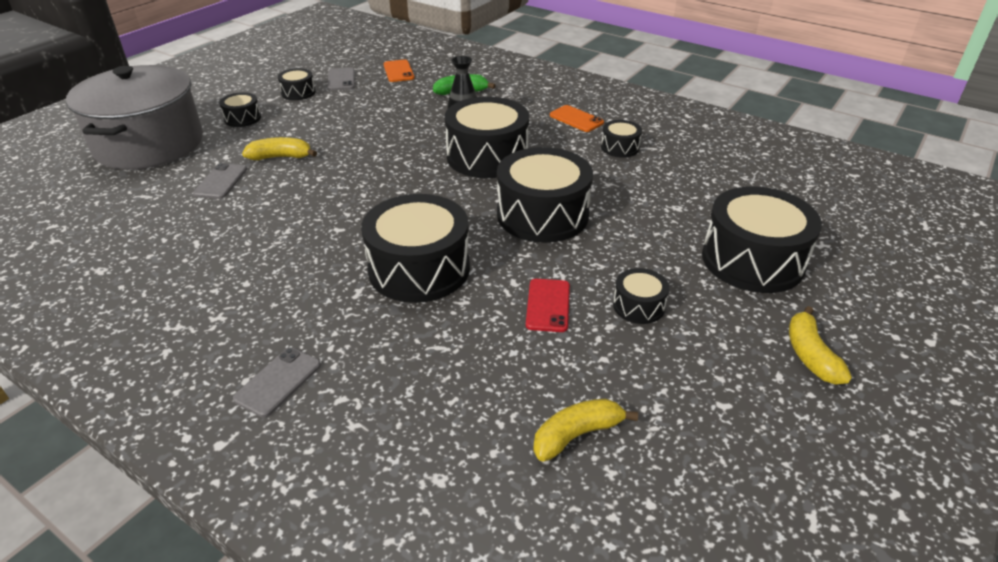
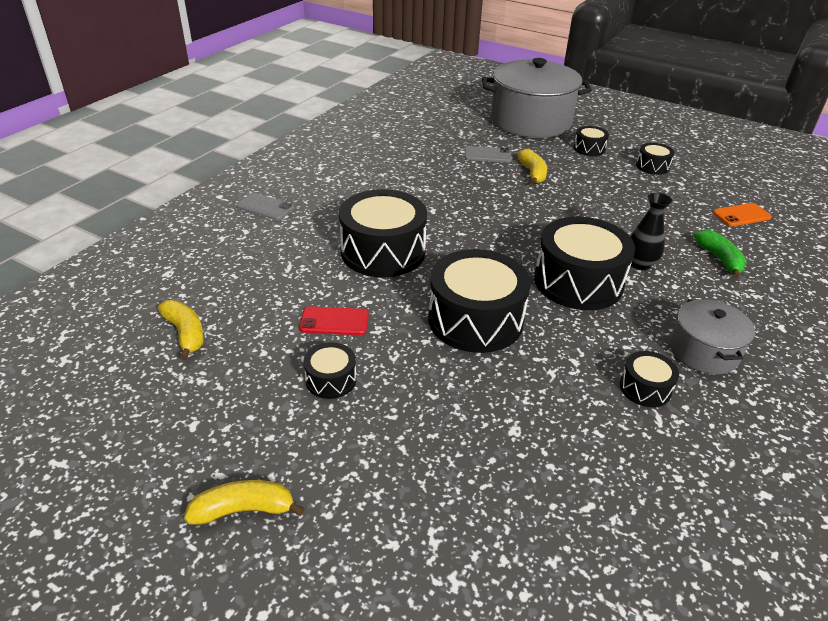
camera: 85 degrees right, 0 degrees up
(341, 79) = (696, 184): grey phone -> none
(576, 119) = (703, 351): orange phone -> grey pot
(752, 260) = (412, 489): black drum -> none

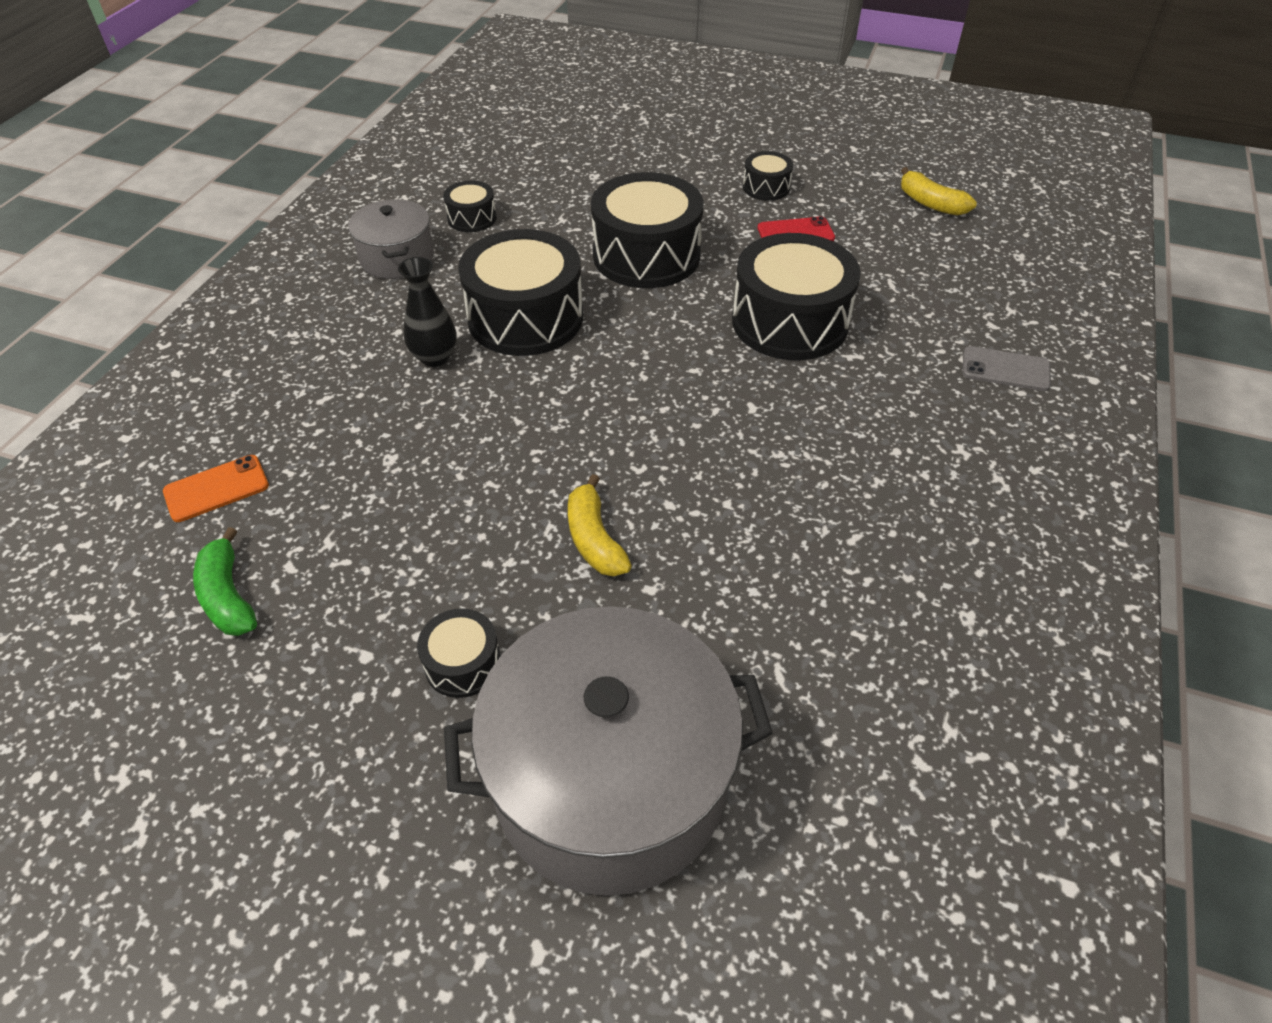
camera: 170 degrees right, 10 degrees up
(244, 510) = (776, 115): yellow banana -> none
(487, 155) = (695, 586): grey phone -> none
(652, 166) = (329, 617): black drum -> none
(719, 259) = (311, 384): green banana -> green banana (228, 596)

